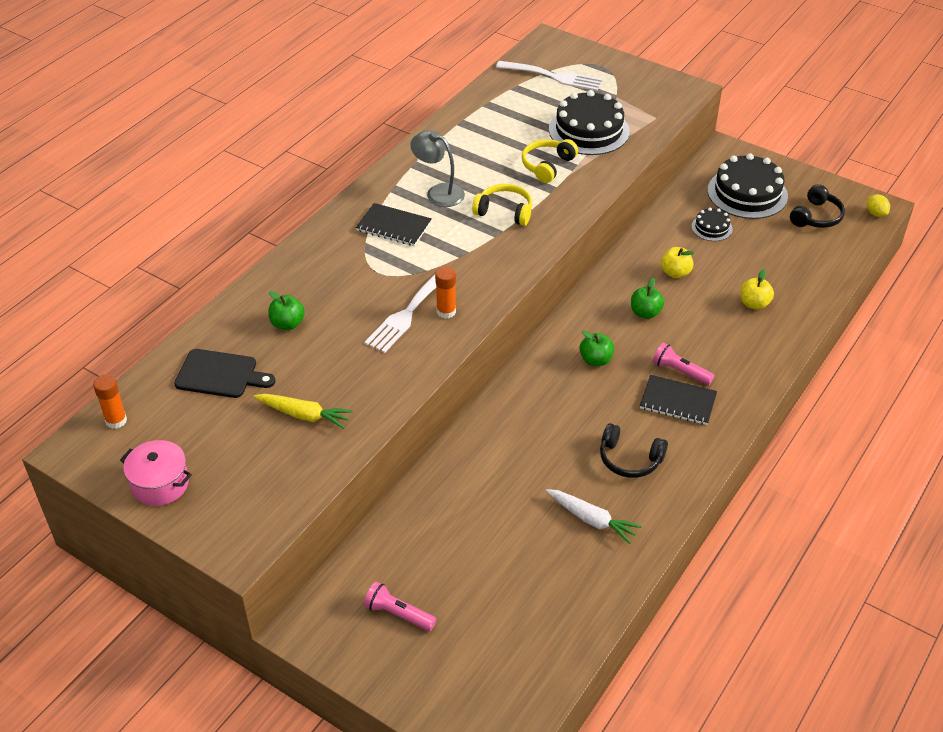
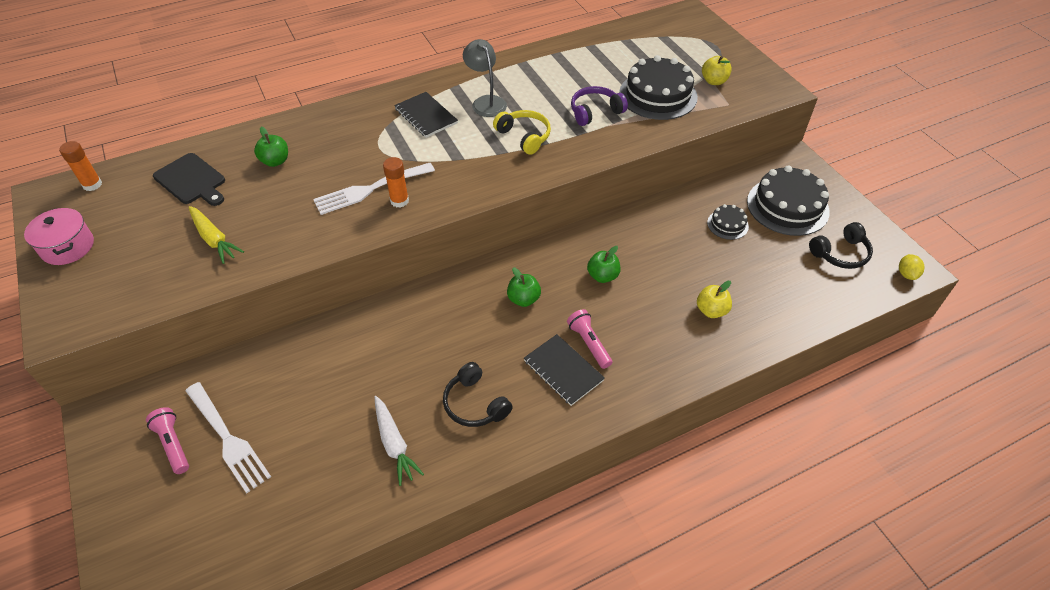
camera: 30 degrees right, 5 degrees up
(547, 165) = (595, 112): yellow headphones -> purple headphones
(553, 76) = (667, 42): white fork -> white fork (228, 439)
(675, 273) = (660, 251): yellow apple -> yellow apple (714, 81)

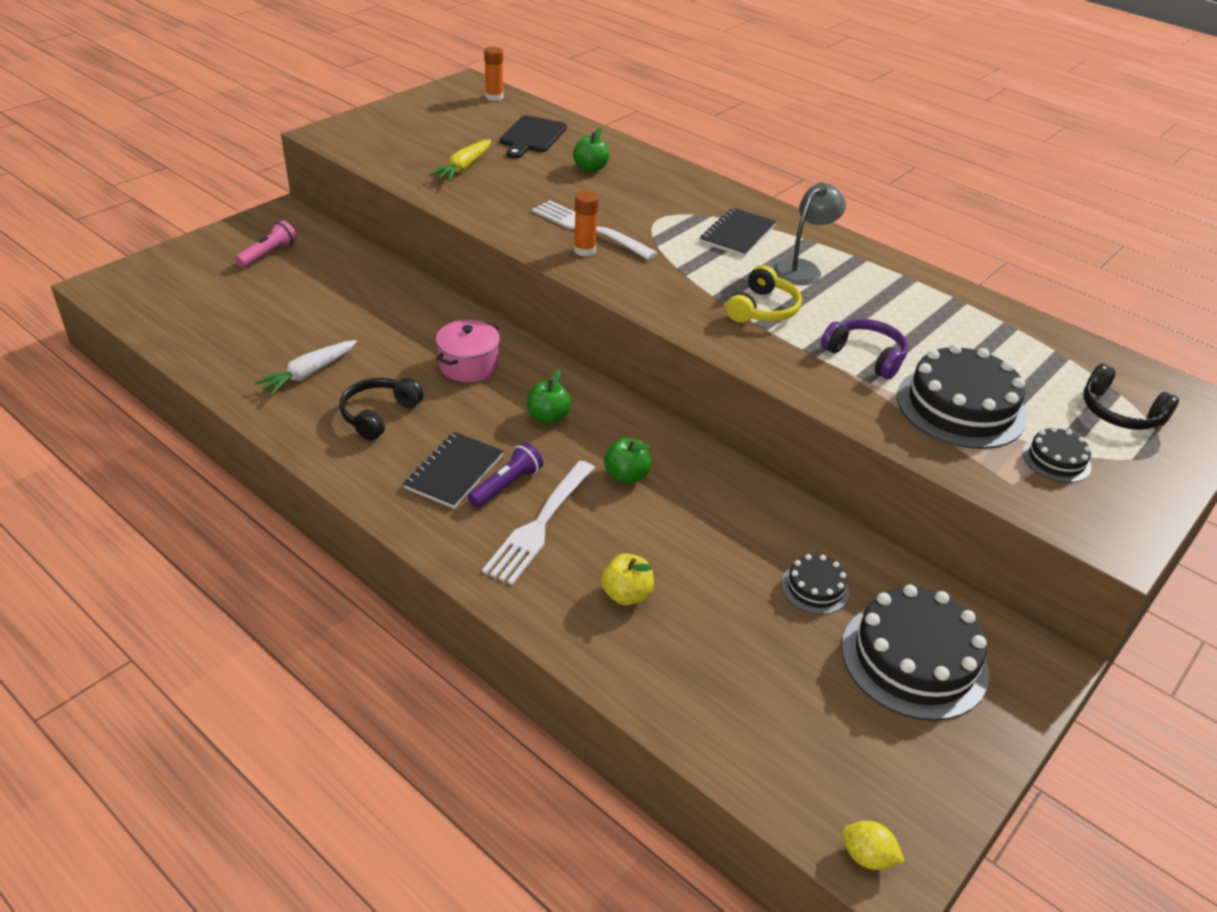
camera: 65 degrees right, 10 degrees down
(68, 247) = (415, 110): pink pot -> pink pot (469, 365)
(228, 439) = (283, 279): white fork -> white fork (539, 525)
(589, 343) = (506, 485): pink flashlight -> purple flashlight
(714, 81) = (1056, 460): yellow apple -> black cake
(840, 253) = (851, 746): black headphones -> black headphones (1119, 412)
(906, 274) = (867, 856): yellow lemon -> yellow lemon turned 45 degrees clockwise

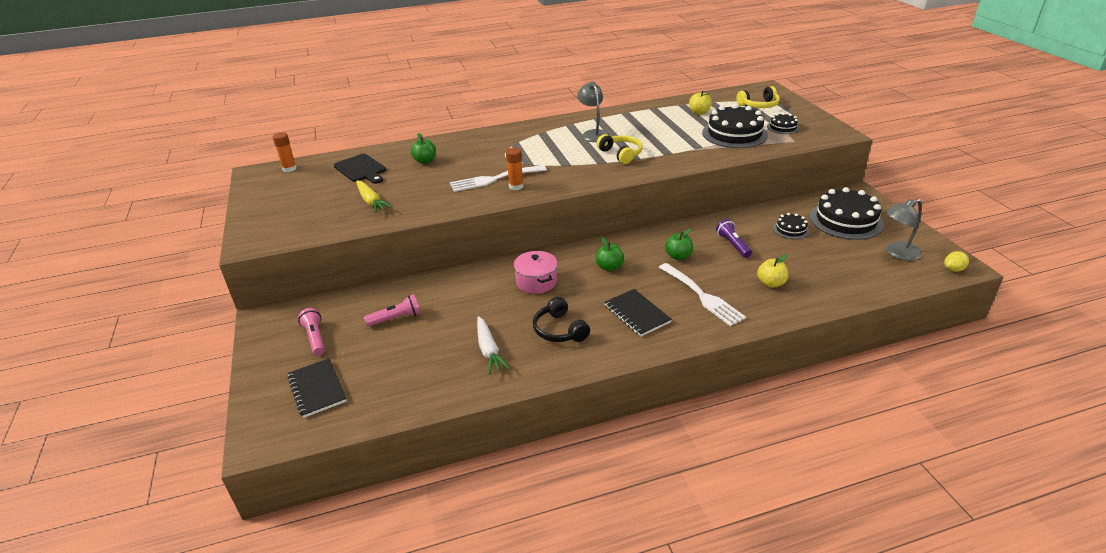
camera: 55 degrees left, 5 degrees down
(330, 290) = (396, 318): none -> pink flashlight
(506, 485) = (661, 298): purple flashlight -> purple flashlight (733, 245)
(737, 234) = (544, 140): black notebook -> black notebook (317, 389)
(856, 755) = (897, 253): none -> grey lamp
(865, 356) = (681, 142): purple headphones -> none
(1001, 351) = (699, 112): none -> yellow apple
(1119, 412) = (759, 105): black headphones -> yellow headphones

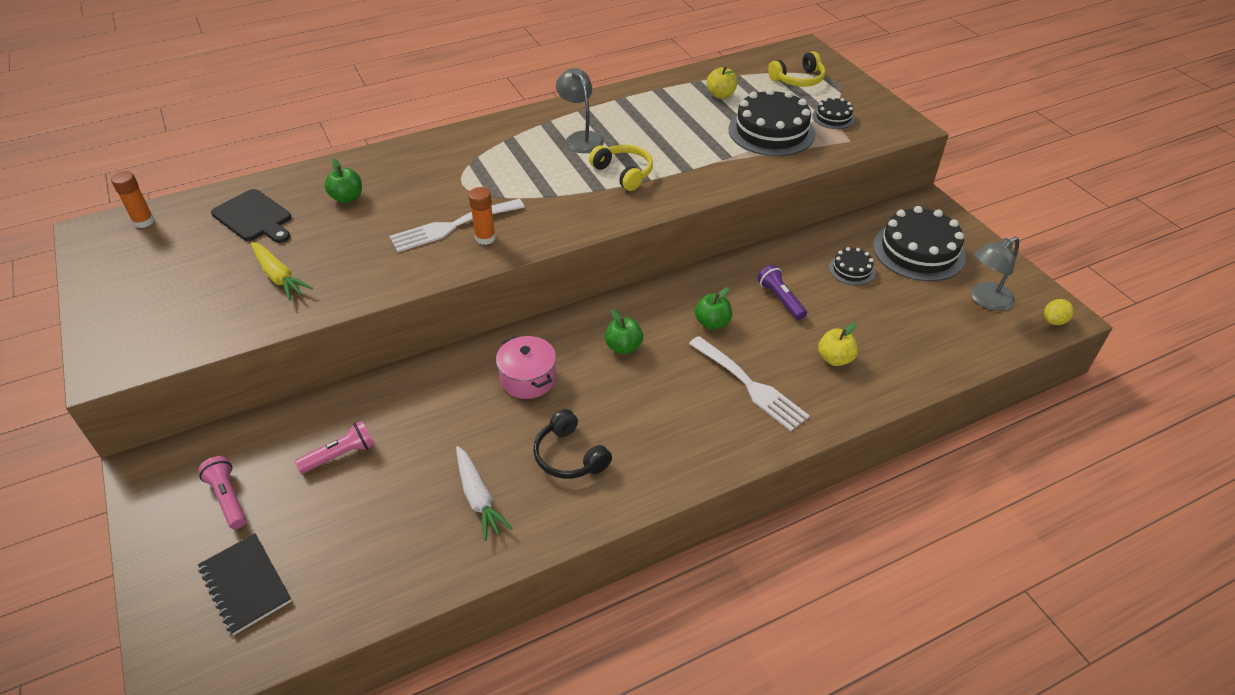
camera: 10 degrees left, 10 degrees up
(637, 314) = (669, 421): black notebook -> none

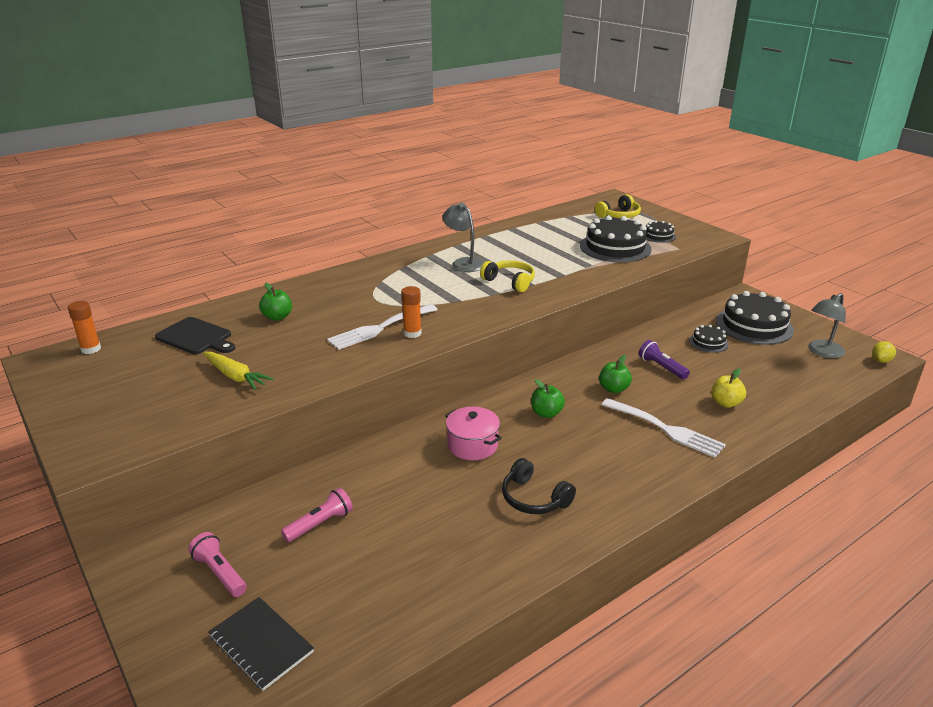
camera: 10 degrees left, 15 degrees down
(478, 497) = (464, 541): white carrot -> none
(720, 95) = (563, 228): yellow apple -> none

